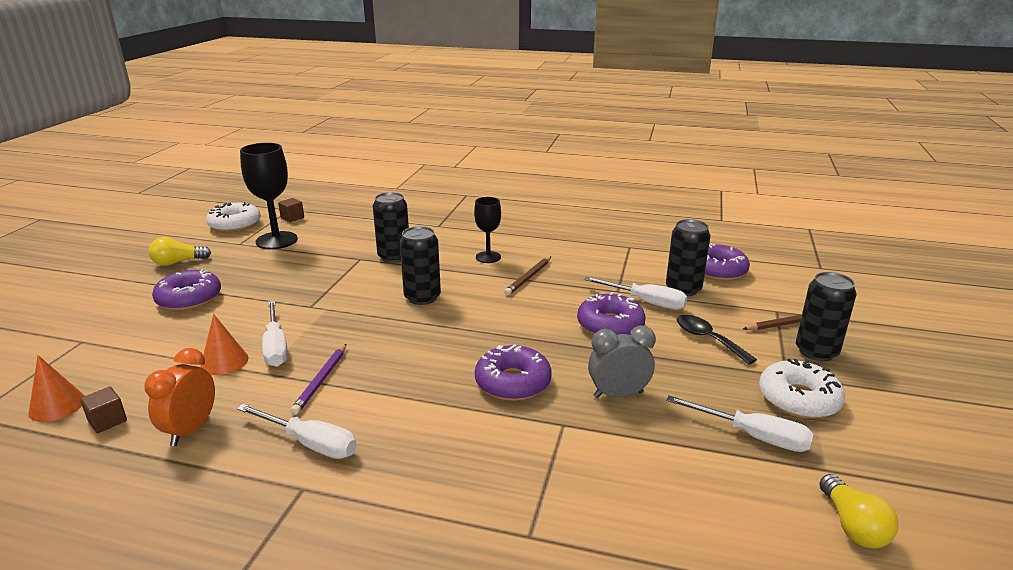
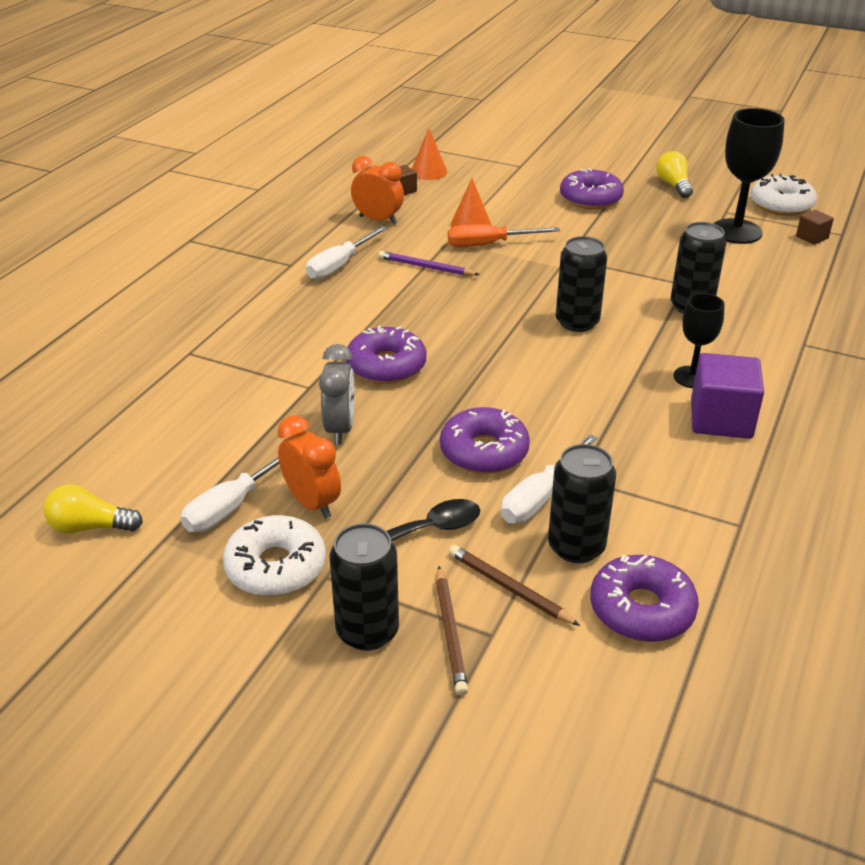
camera: 100 degrees right, 10 degrees up
(276, 347) = (489, 244): white screwdriver -> orange screwdriver
(528, 277) = (625, 404): brown pencil -> brown pencil (509, 588)
(532, 249) = (721, 419): none -> purple cube
(719, 394) = (312, 503): none -> orange clock

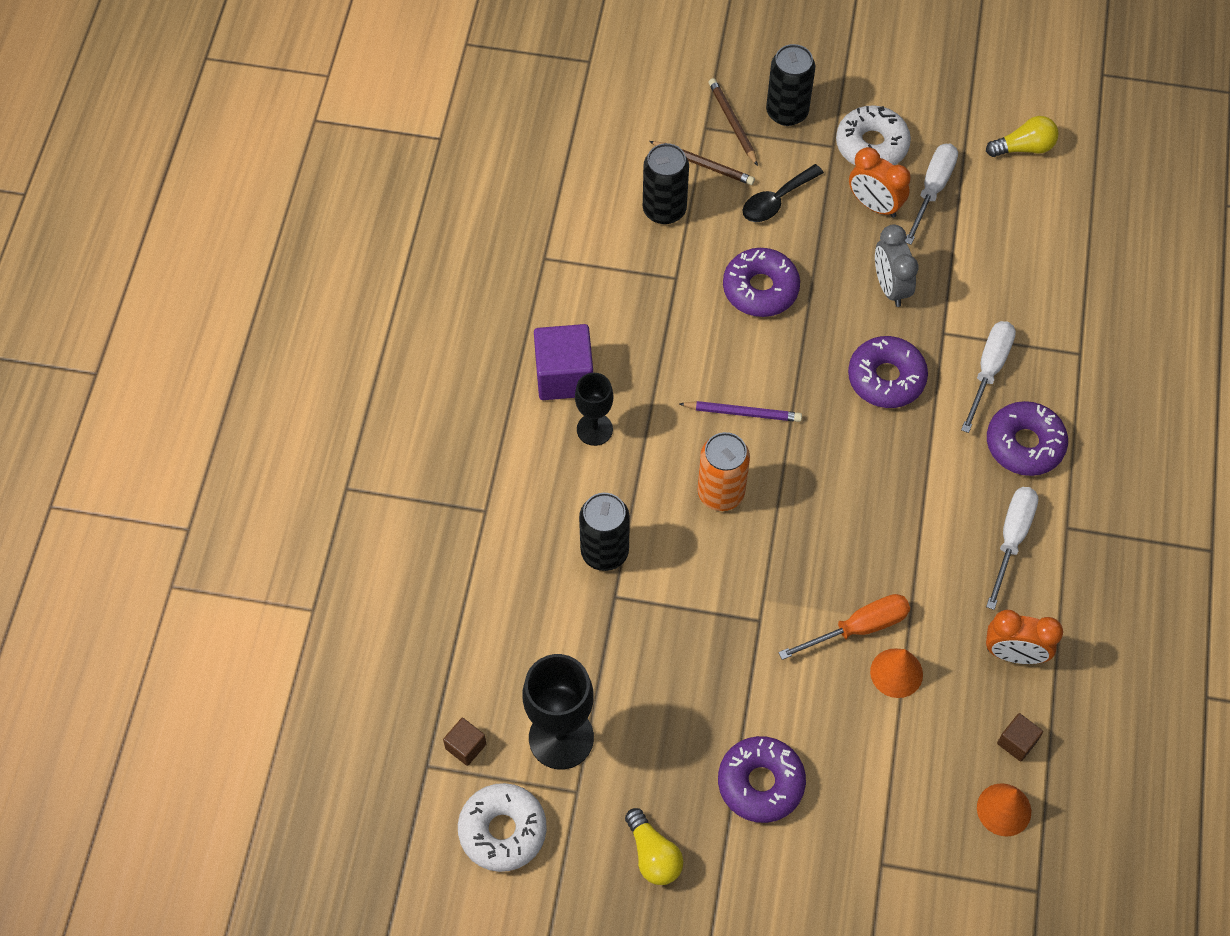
camera: 165 degrees right, 25 degrees up
(426, 267) = (914, 559): purple pencil -> purple pencil (743, 413)
(540, 497) = (702, 251): white screwdriver -> white screwdriver (988, 370)
(577, 322) = (721, 493): black can -> orange can
(641, 609) = (609, 168): purple donut -> purple donut (1024, 444)

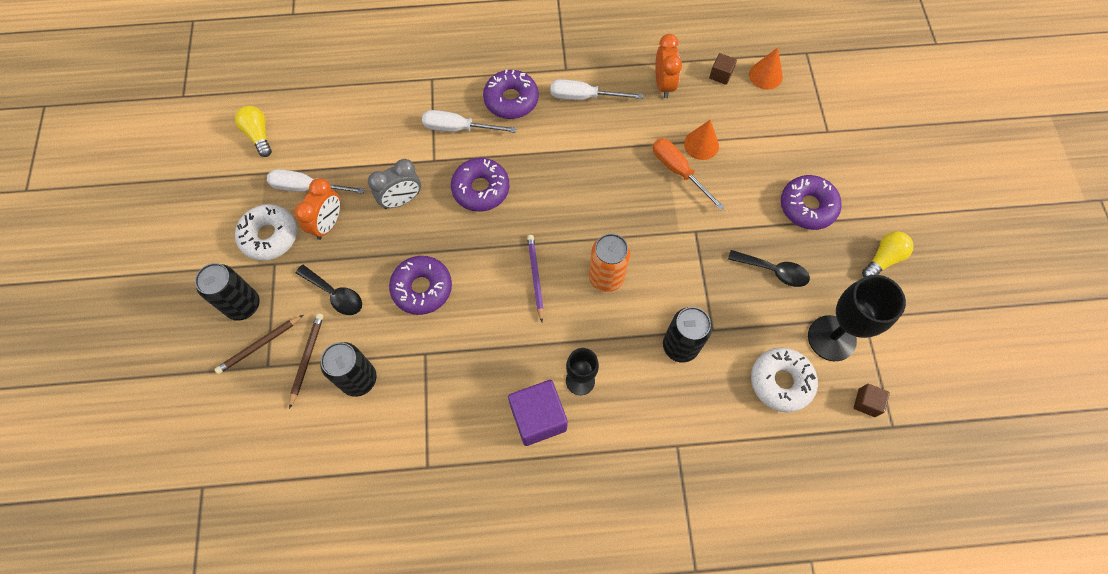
camera: 105 degrees left, 5 degrees up
(502, 831) = (913, 359): white donut -> white donut (781, 382)
(674, 700) = (773, 271): none -> black spoon

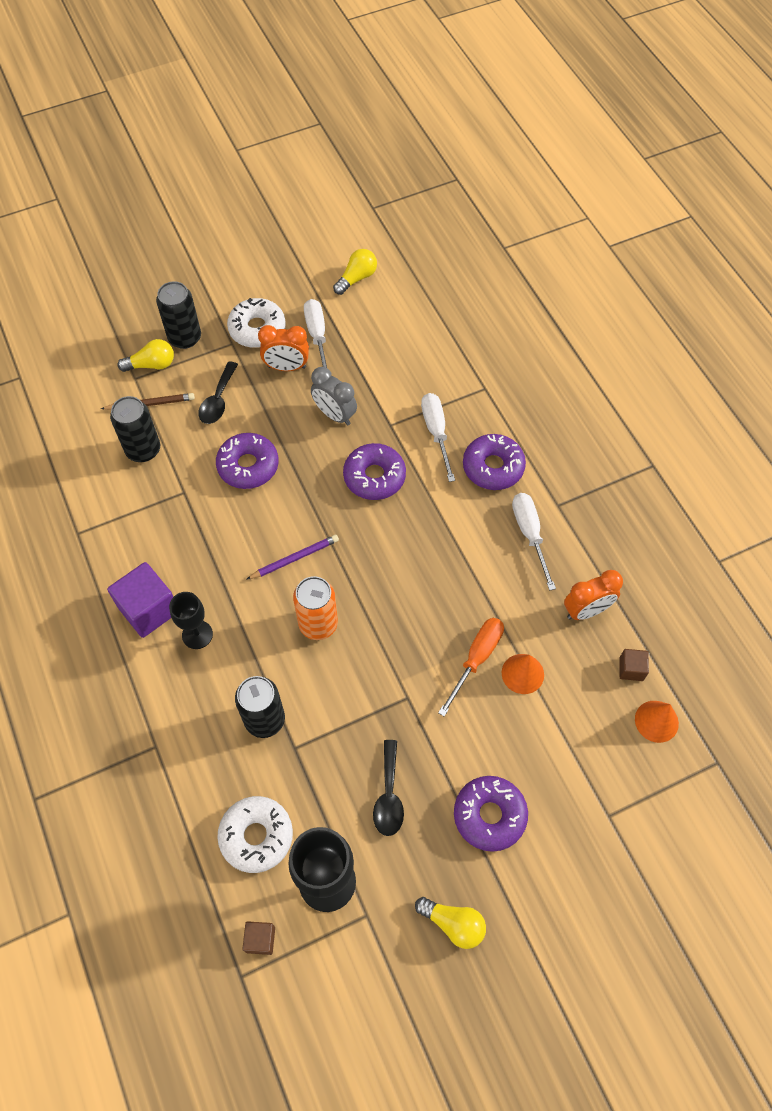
camera: 70 degrees right, 5 degrees down
(259, 345) = (152, 365): brown pencil -> yellow light bulb

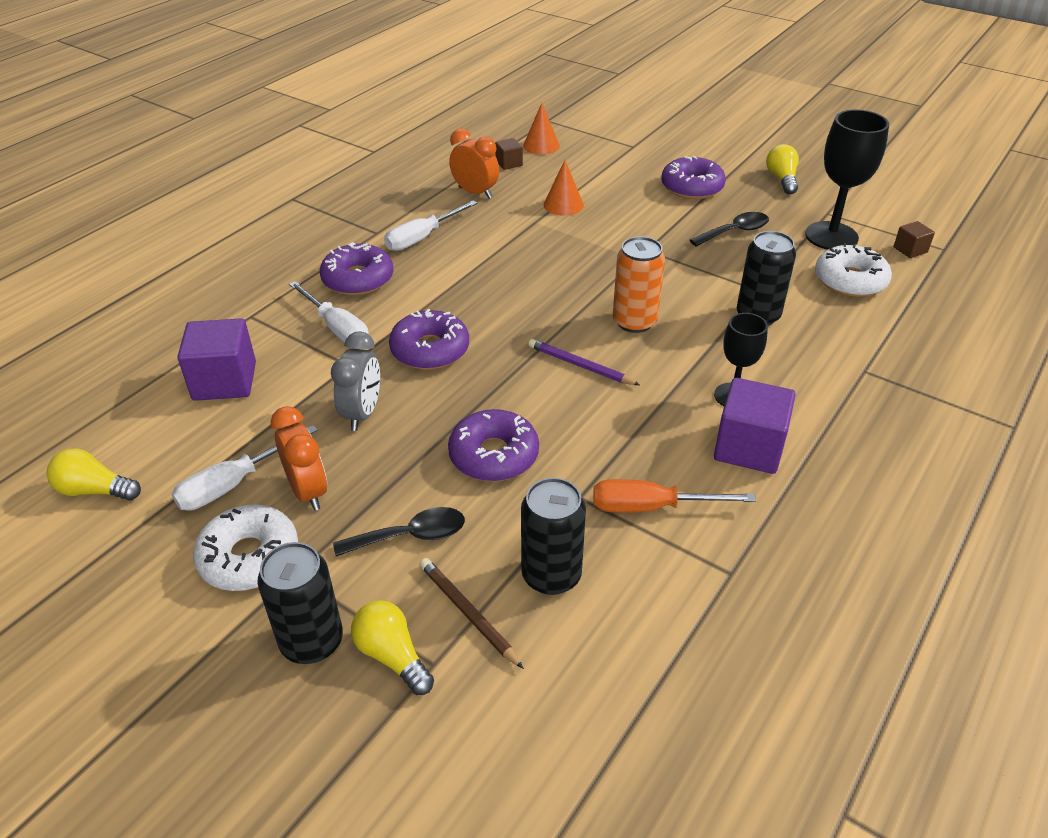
camera: 120 degrees left, 20 degrees down
(417, 356) = (225, 381): none -> purple cube
(436, 432) = (337, 328): white screwdriver -> white screwdriver turned 90 degrees counterclockwise
(476, 659) = (574, 228): orange screwdriver -> orange screwdriver (651, 507)

